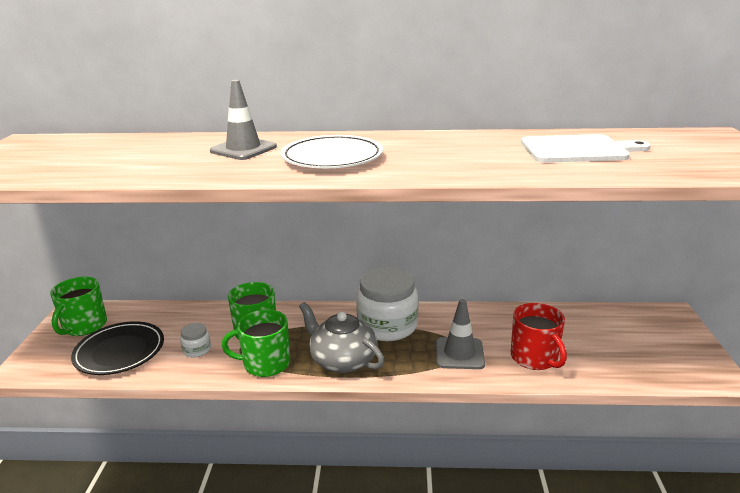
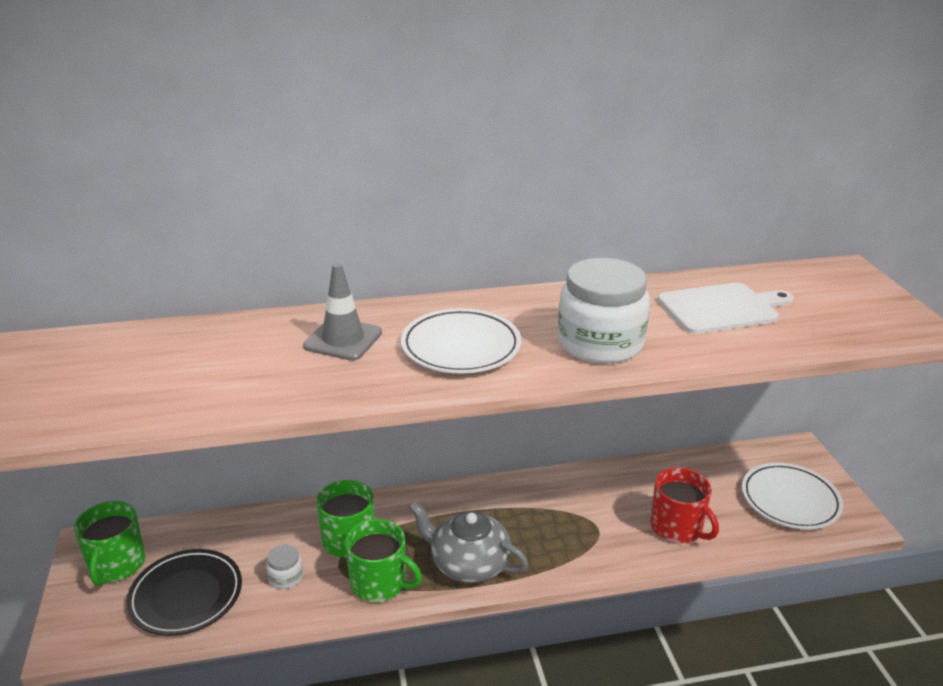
camera: 15 degrees left, 5 degrees up
(265, 363) = (379, 583): green mug -> green mug turned 135 degrees counterclockwise
(387, 326) = (502, 508): white jar -> white jar (600, 343)
(459, 353) = (596, 534): grey traffic cone -> none
(650, 350) = (790, 500): none -> white plate

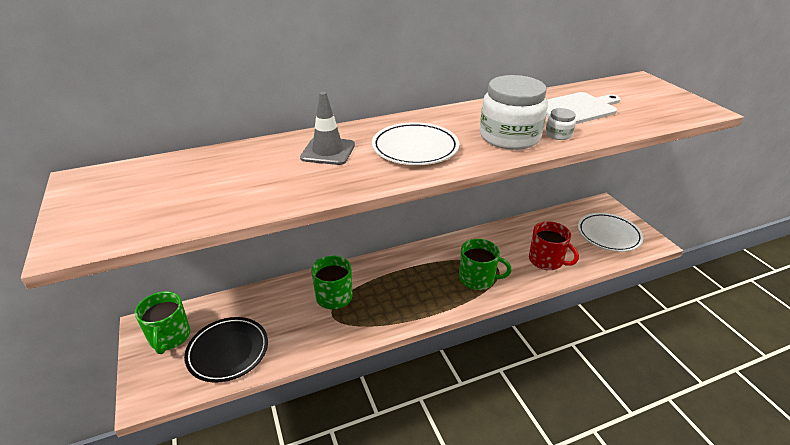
camera: 10 degrees left, 5 degrees up
(286, 577) = (297, 328): white jar -> white jar (558, 134)
(379, 583) = (364, 323): green mug -> green mug (477, 279)
(468, 563) = (420, 301): grey teapot -> none

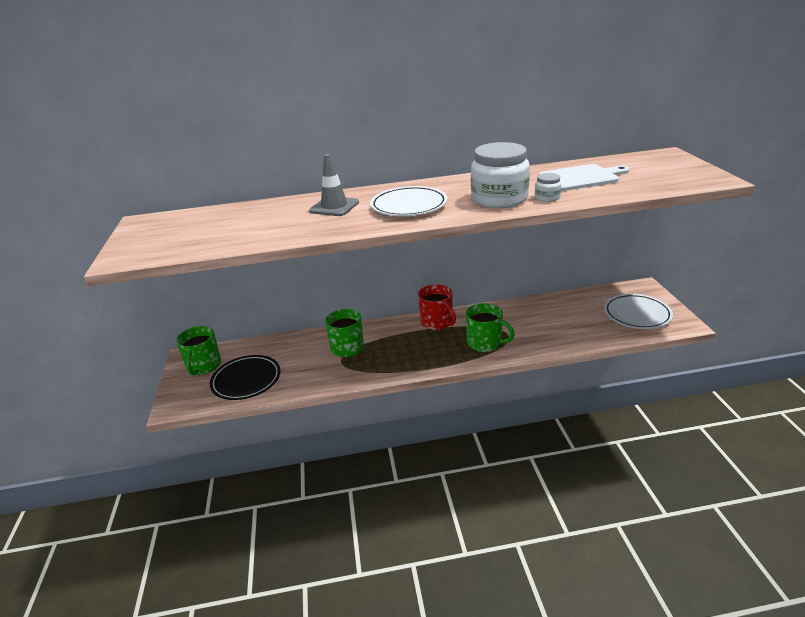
camera: 15 degrees right, 5 degrees down
(546, 260) = (561, 332): red mug -> red mug (437, 322)

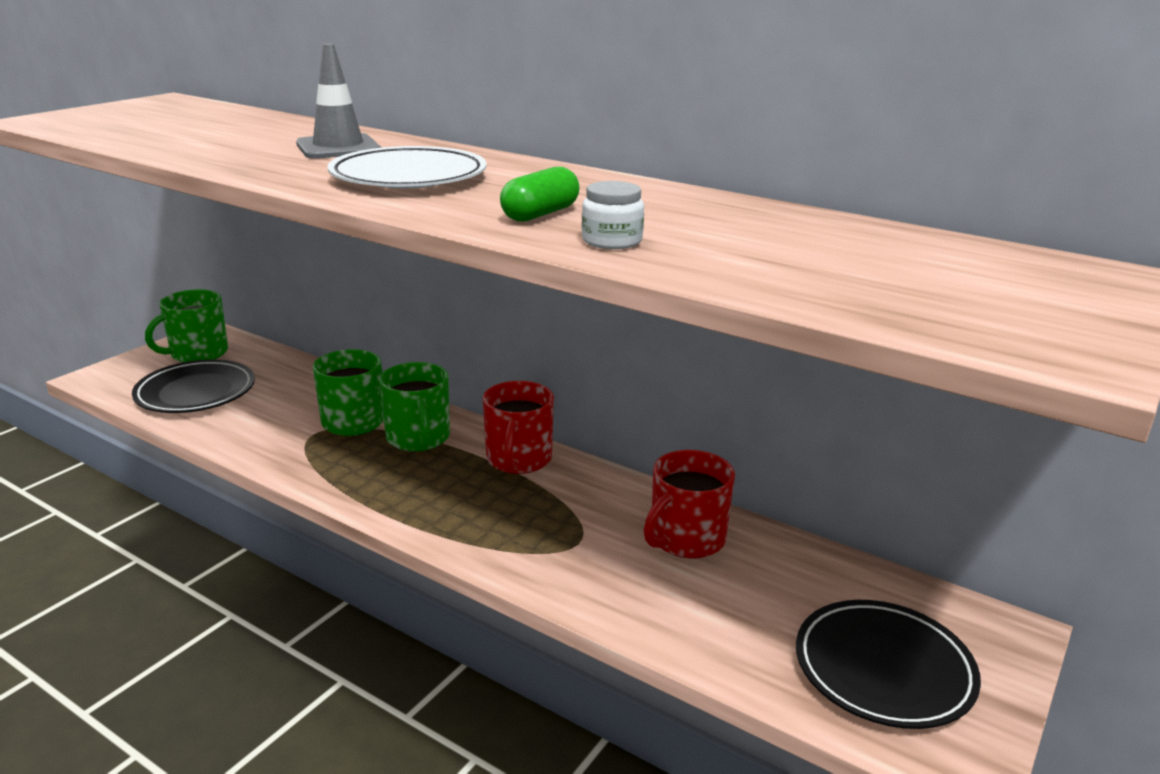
camera: 40 degrees right, 5 degrees down
(485, 343) = (520, 531): green mug -> green mug (418, 438)
(499, 199) = (540, 214): white jar -> green capsule
(534, 313) = (686, 539): none -> red mug
(581, 178) = (774, 240): white cutting board -> none
(637, 314) = (883, 669): white plate -> black plate

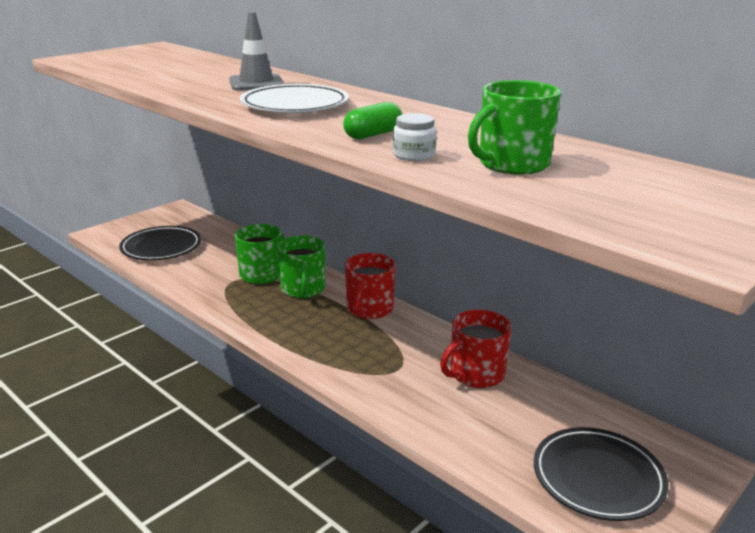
camera: 10 degrees right, 0 degrees up
(198, 353) = (168, 221): green mug -> green mug (512, 164)

